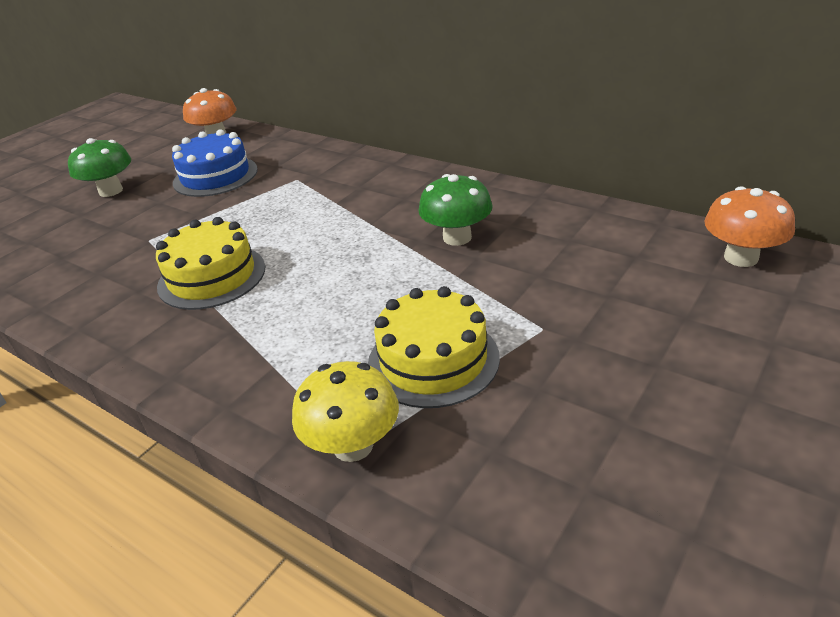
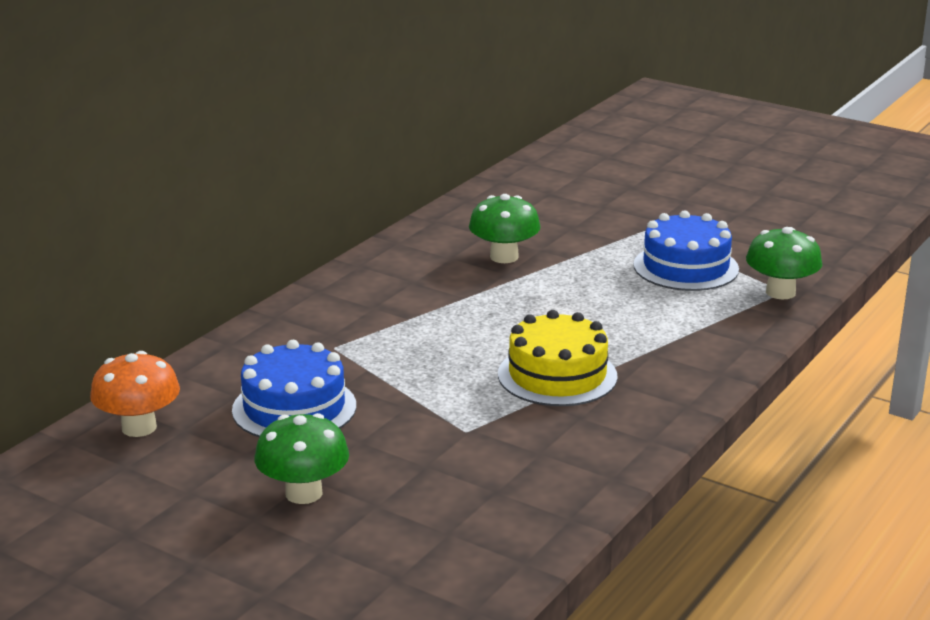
camera: 95 degrees left, 10 degrees down
(353, 445) = (780, 292): yellow mushroom -> green mushroom
(433, 360) = (685, 267): yellow cake -> blue cake
(741, 257) = (557, 163): orange mushroom -> none

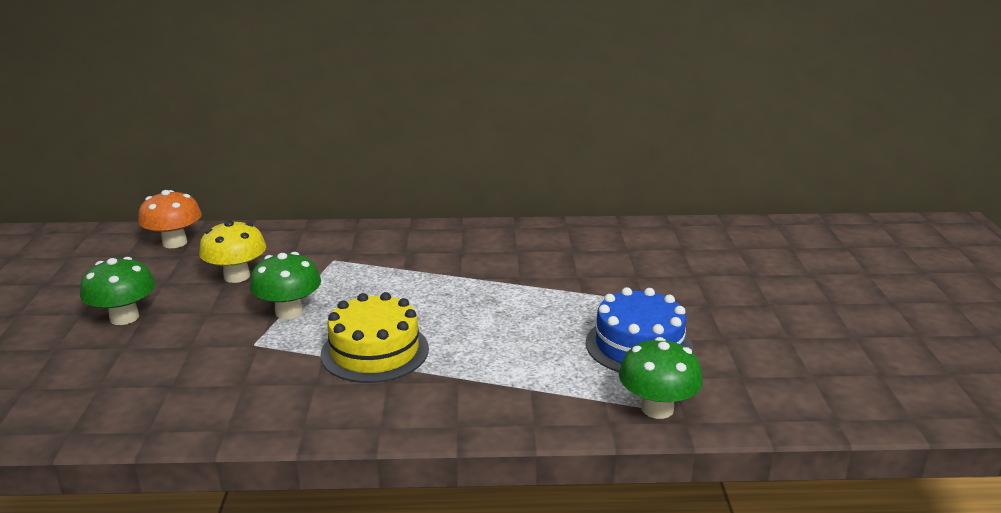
camera: 55 degrees right, 0 degrees up
(294, 408) = (237, 276): blue cake -> yellow mushroom
(504, 257) = (545, 268): green mushroom -> green mushroom (289, 312)

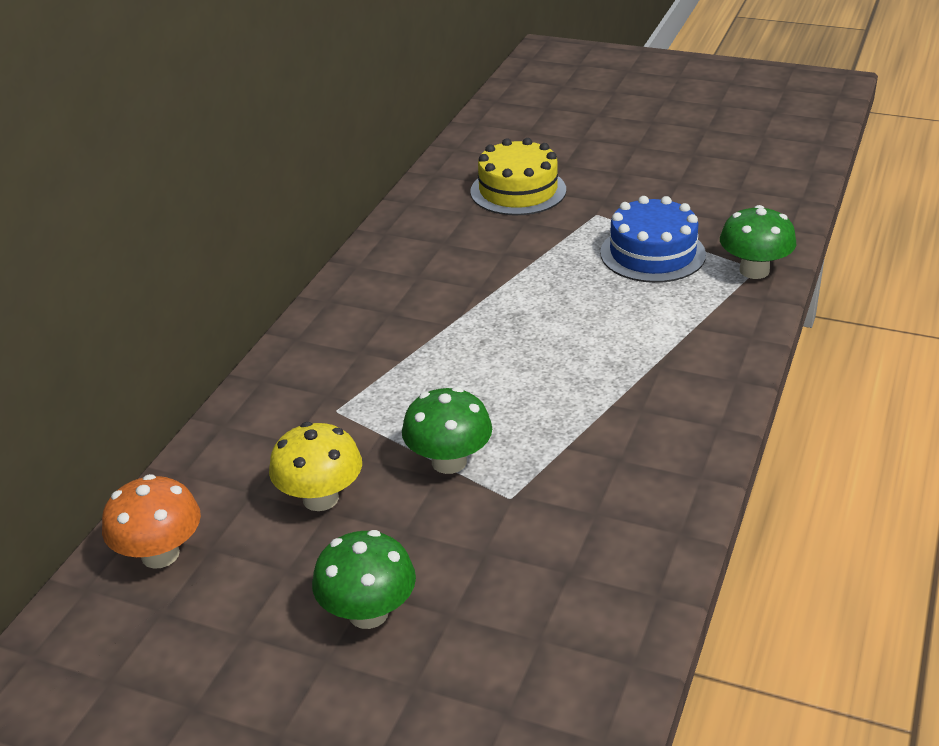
camera: 65 degrees left, 10 degrees up
(375, 351) = (577, 409): yellow cake -> yellow cake (518, 191)

